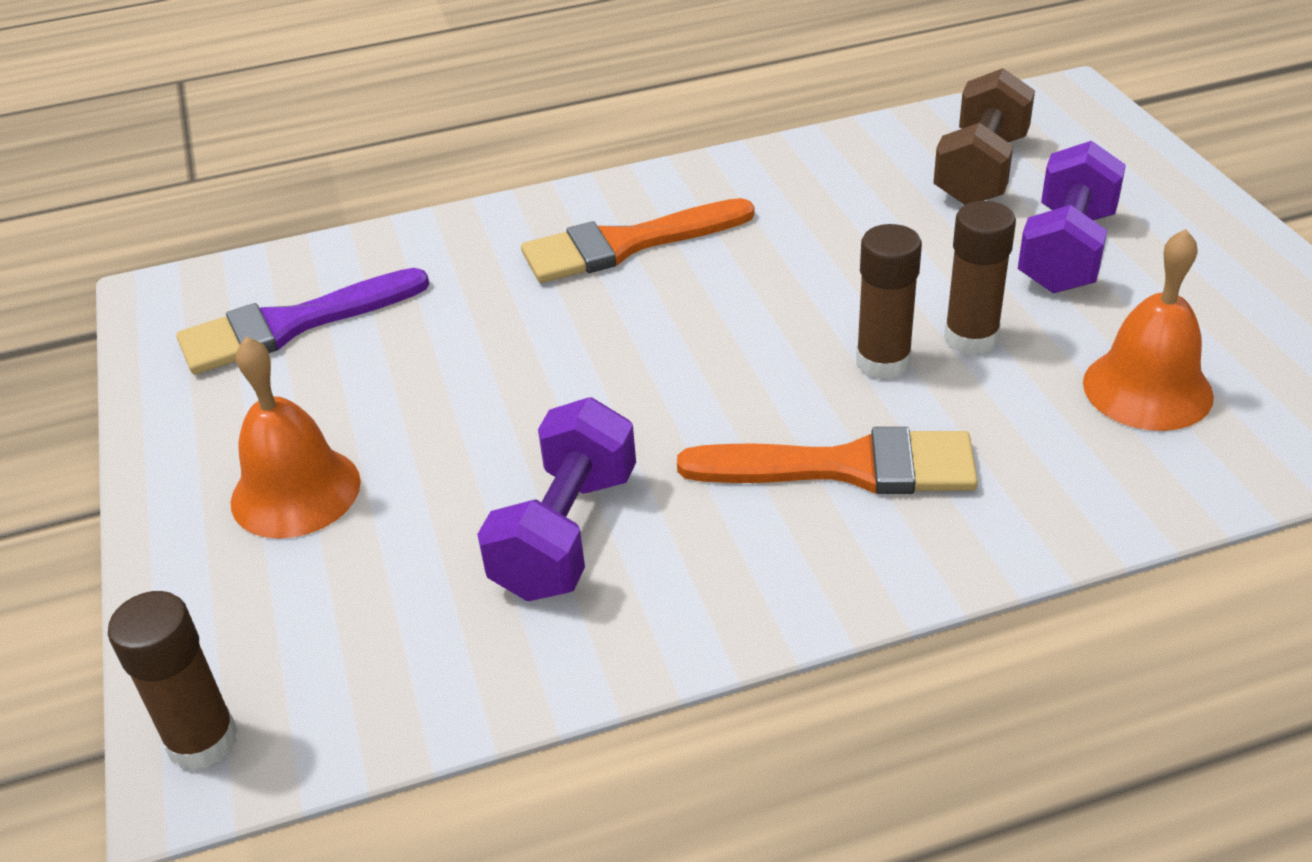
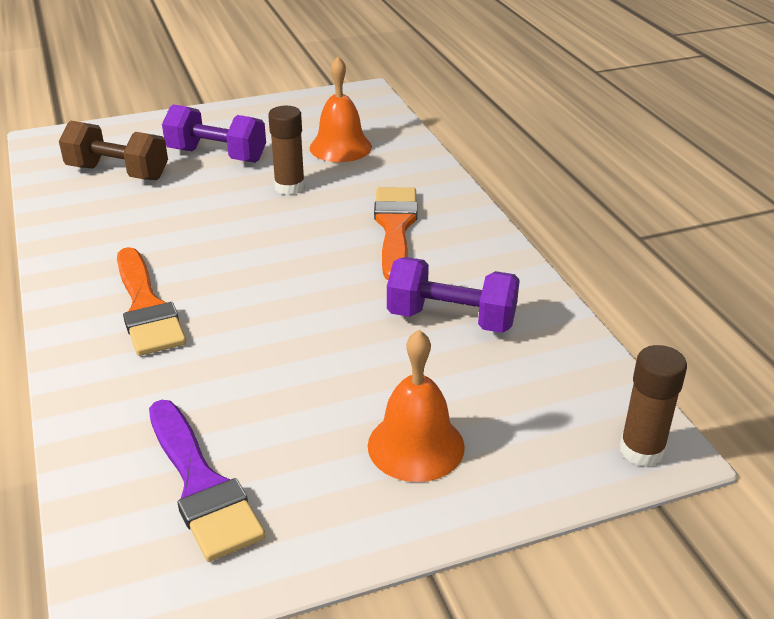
camera: 95 degrees left, 5 degrees down
(883, 362) = (306, 214): brown glue stick -> none

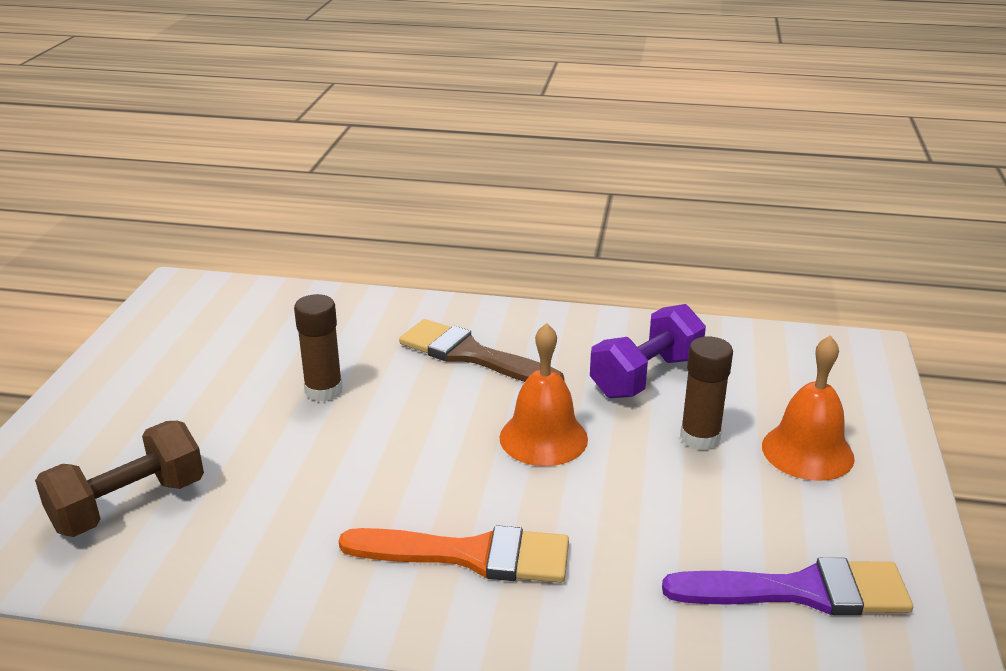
camera: 60 degrees left, 5 degrees down
(217, 155) = (188, 418): purple dumbbell -> none
(340, 147) = (279, 335): orange bell -> orange bell (543, 438)
(395, 228) = (472, 355): orange brush -> brown brush
(641, 450) = (864, 355): brown glue stick -> brown glue stick (700, 437)

